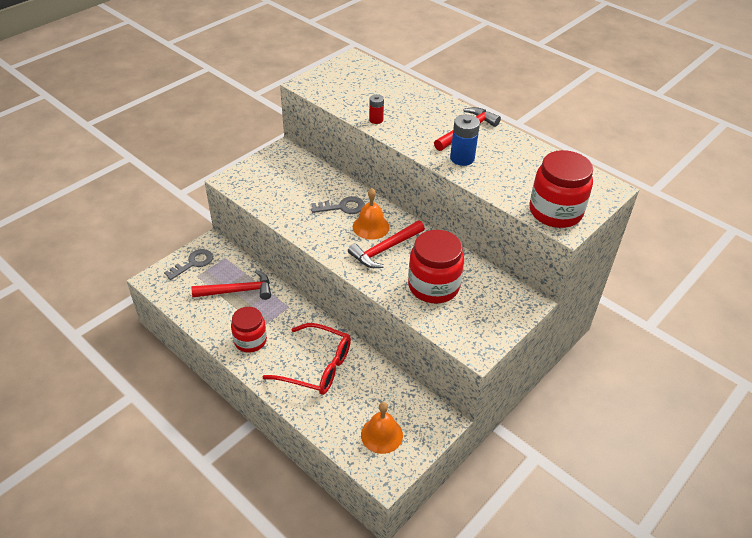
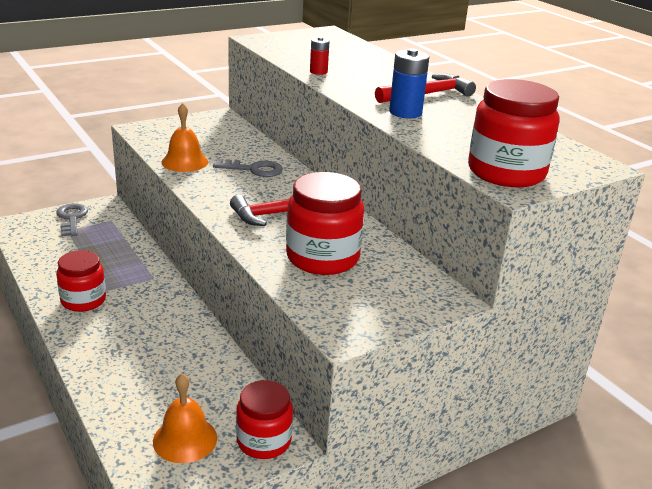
camera: 15 degrees right, 15 degrees down
(193, 263) = (72, 218): grey key -> grey key turned 75 degrees counterclockwise
(238, 291) = (103, 251): red hammer -> none
(316, 366) = (147, 344): red glasses -> none
(371, 226) = (277, 191): orange bell -> orange bell (184, 162)
(431, 422) = (264, 441): none -> red jar

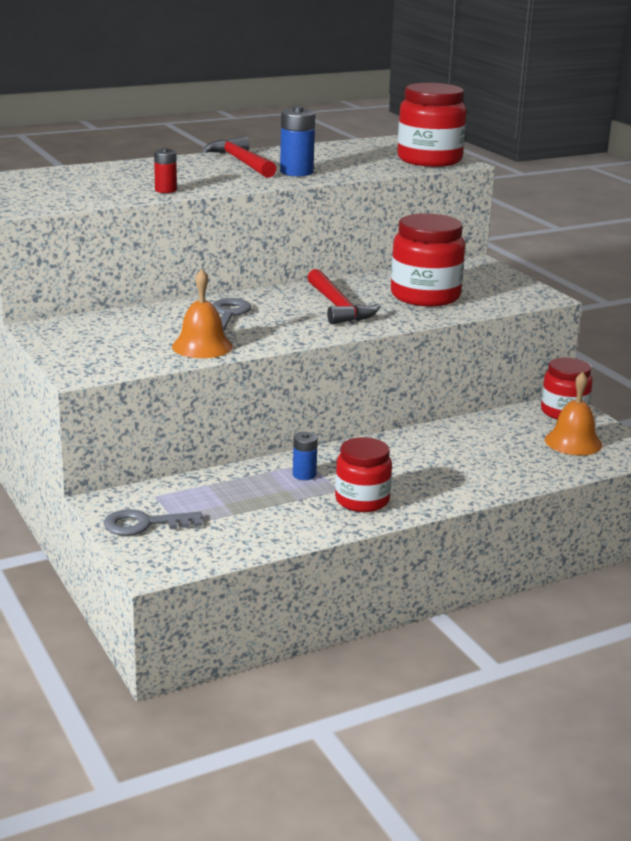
camera: 85 degrees left, 5 degrees down
(132, 275) = (304, 475): none -> blue battery

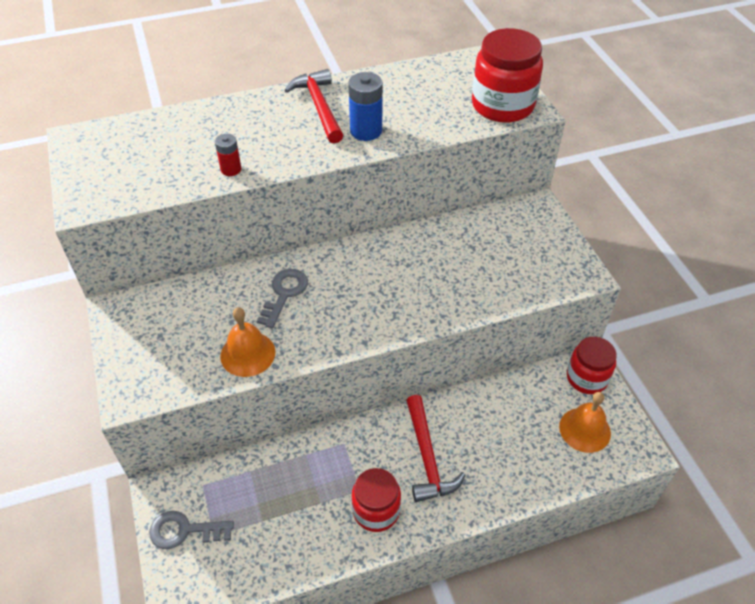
camera: 10 degrees right, 25 degrees up
(304, 475) = (335, 463): blue battery -> none
(338, 307) = (388, 285): red hammer -> red hammer (427, 457)
(425, 296) = (473, 268): red jar -> none

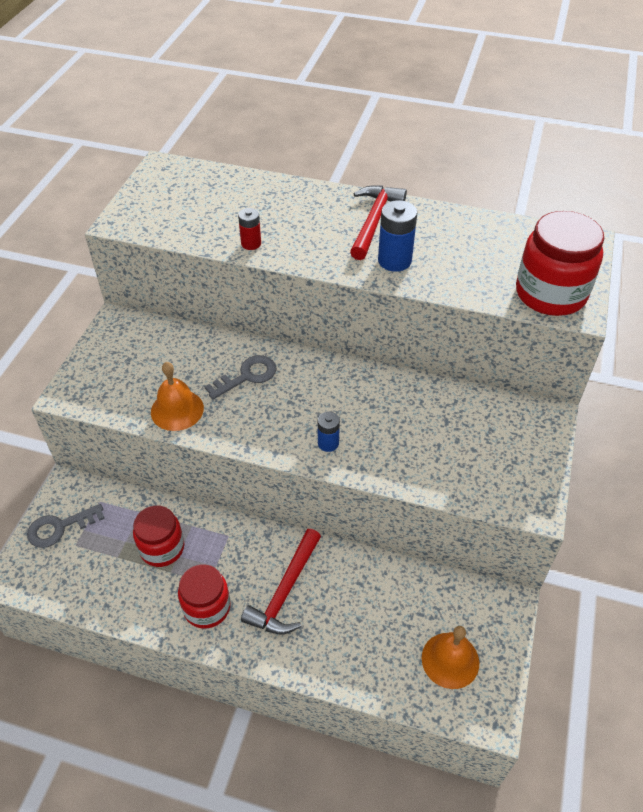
camera: 35 degrees right, 0 degrees up
(184, 530) = (59, 528): grey key -> grey key turned 60 degrees counterclockwise
(400, 311) = (328, 443): none -> blue battery
(586, 378) = (495, 614): red jar -> red jar (162, 548)

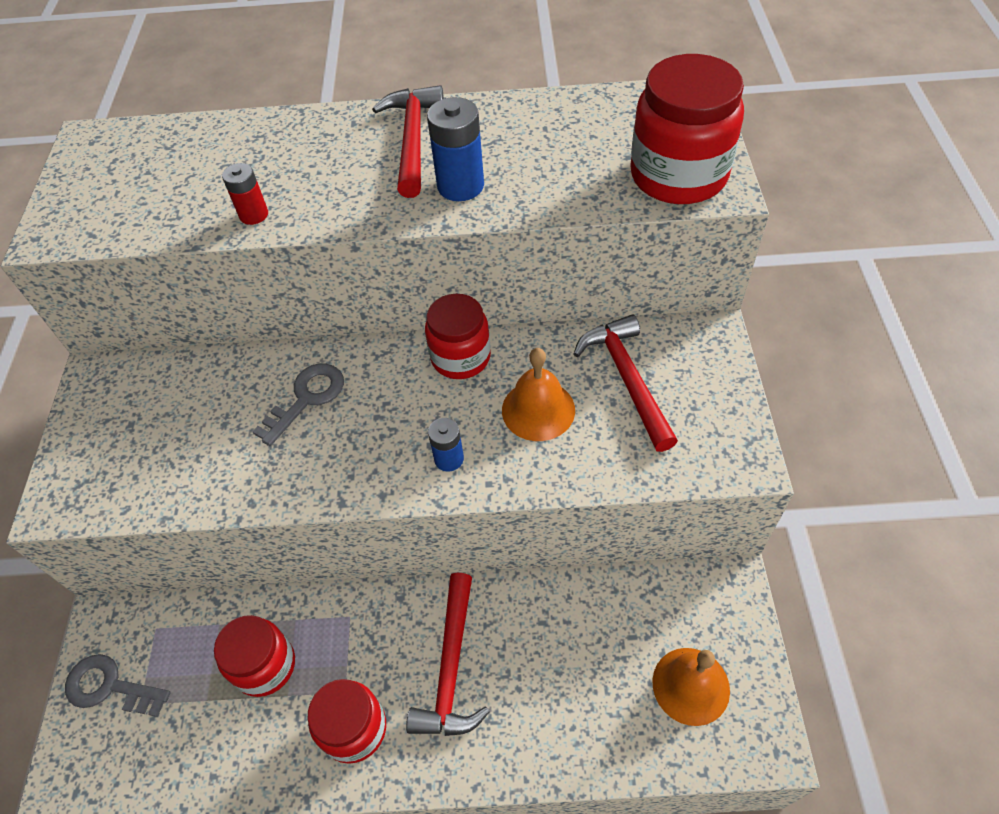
camera: 15 degrees left, 5 degrees up
(59, 528) = (109, 686): grey key -> grey key turned 60 degrees clockwise
(177, 410) = (224, 477): orange bell -> orange bell (538, 410)
(361, 379) = (460, 357): none -> red jar
(473, 428) = (627, 379): none -> red hammer

